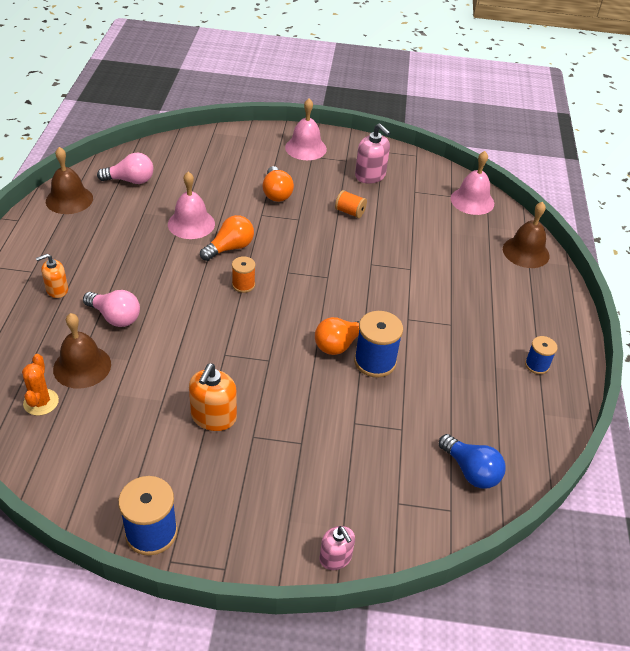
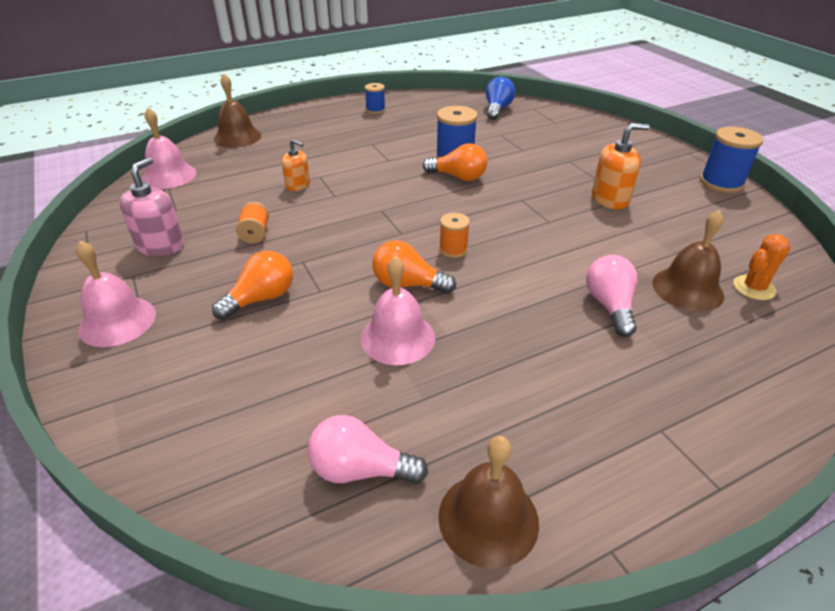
camera: 120 degrees left, 5 degrees down
(57, 290) = (648, 379): orange soap dispenser -> orange soap dispenser (298, 185)
(130, 180) = (360, 469): pink light bulb -> pink light bulb turned 45 degrees counterclockwise
(335, 557) = (619, 127): pink soap dispenser -> none

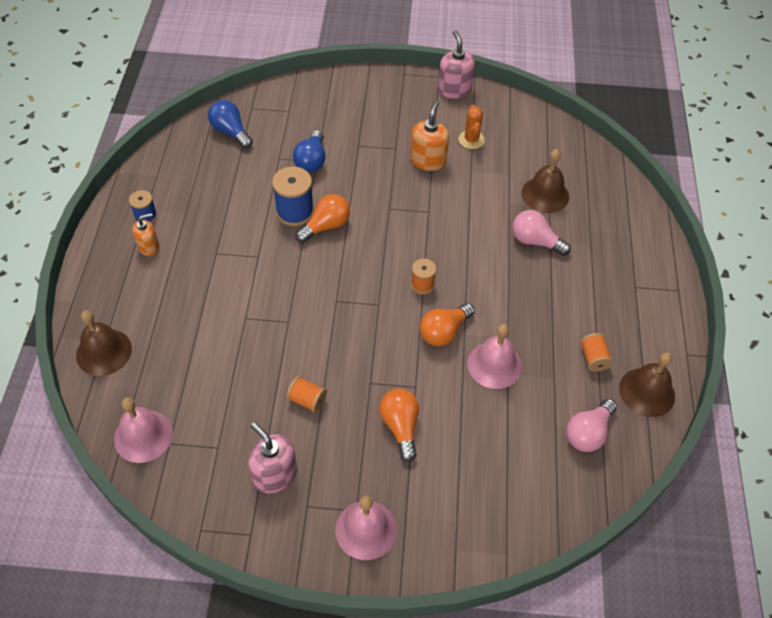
camera: 60 degrees left, 15 degrees up
(298, 185) = (249, 340): orange soap dispenser -> orange soap dispenser (149, 247)
(490, 428) = (593, 358): none -> orange spool
(519, 147) = (311, 161): none -> blue light bulb
(721, 183) = (454, 89): blue spool -> pink soap dispenser
(754, 288) = (564, 165): orange cactus -> orange cactus (471, 140)

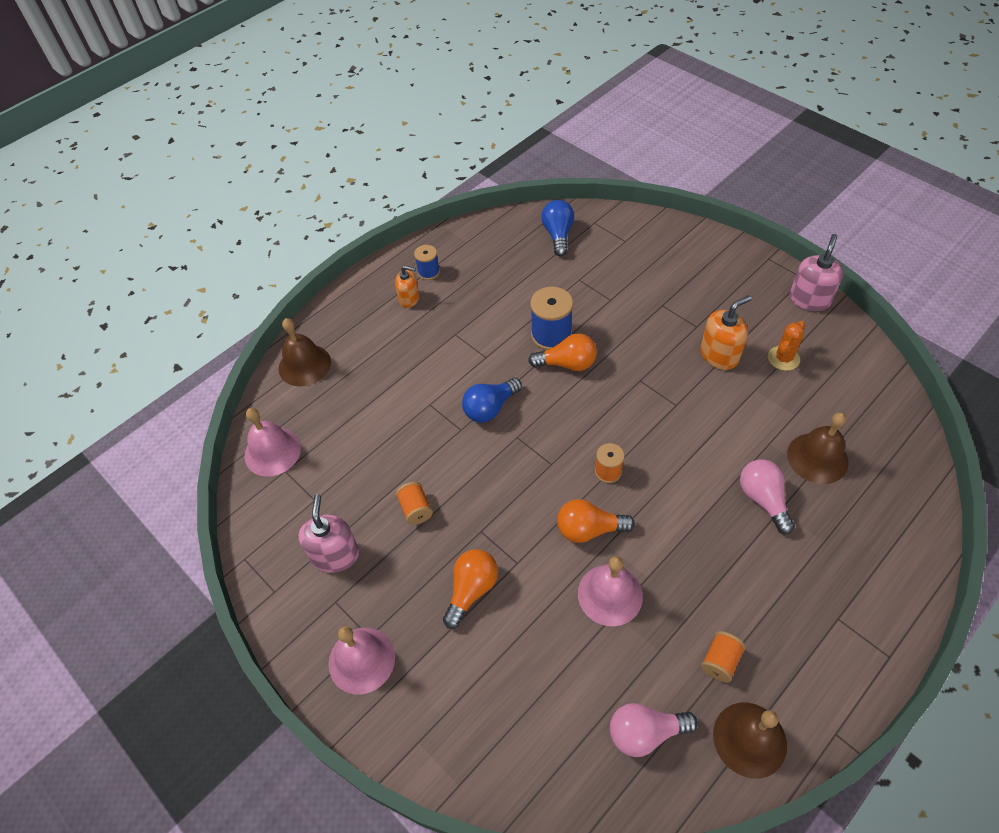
camera: 45 degrees right, 0 degrees up
(311, 161) = (606, 297): blue light bulb -> blue light bulb (490, 408)

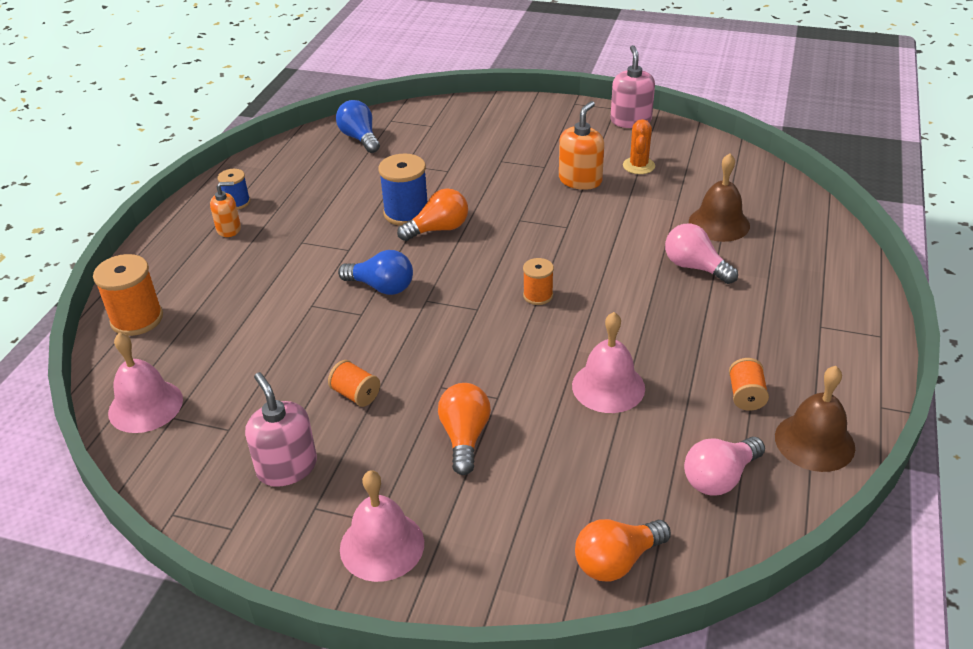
camera: 30 degrees left, 15 degrees down
(304, 365) = (137, 319): brown bell -> orange spool
(490, 408) = (381, 287): blue light bulb -> blue light bulb turned 90 degrees counterclockwise
(589, 529) = (551, 345): orange light bulb -> orange light bulb (617, 561)

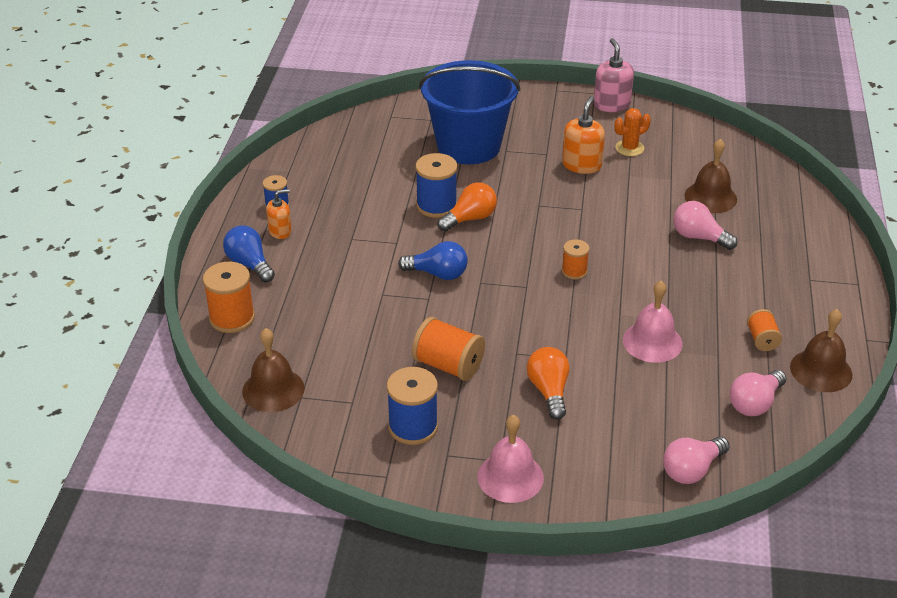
camera: 10 degrees left, 0 degrees up
(145, 406) = (273, 389): pink bell -> brown bell
(287, 467) = (413, 427): pink soap dispenser -> blue spool
(355, 394) = (448, 365): orange spool -> orange spool, size x1.70
(360, 138) = (368, 136): blue light bulb -> blue light bulb (249, 264)
(462, 154) = (468, 146): none -> blue bucket
(617, 561) = (692, 470): orange light bulb -> pink light bulb
(638, 166) = (629, 148): orange cactus -> orange cactus turned 60 degrees clockwise

